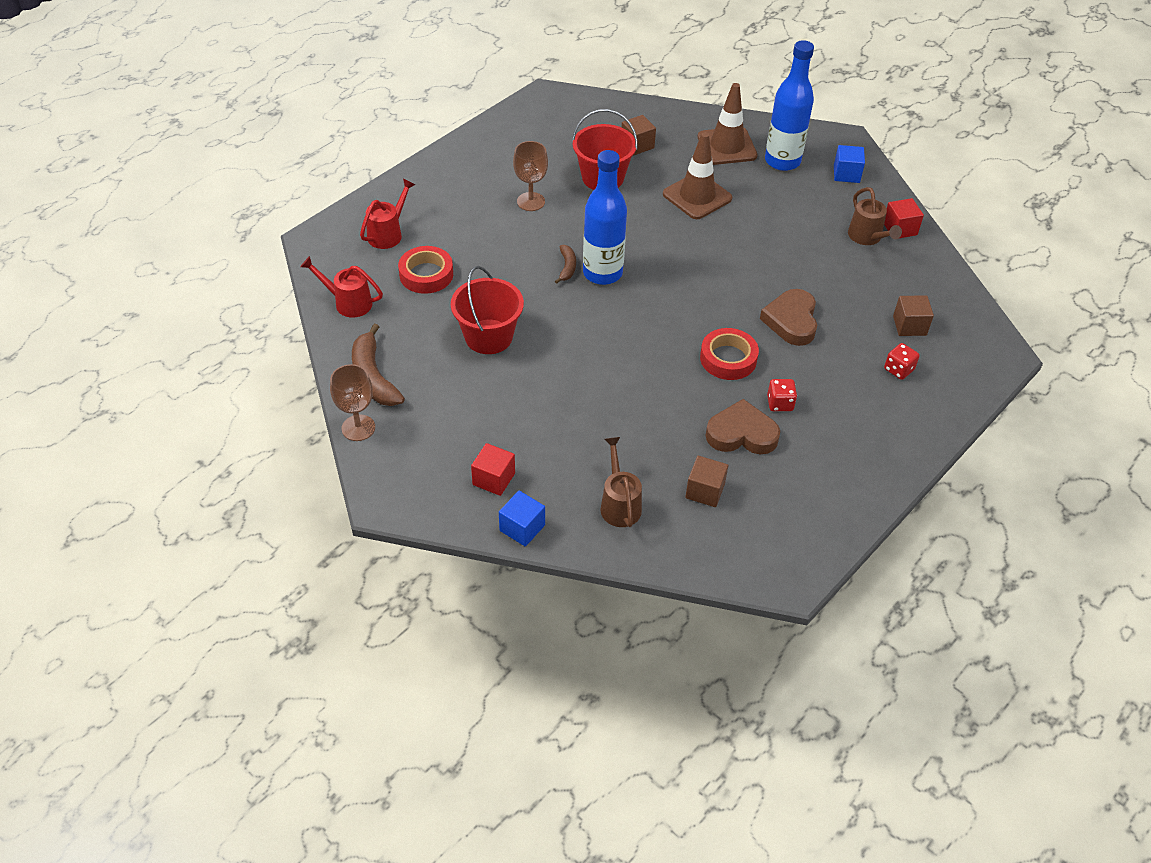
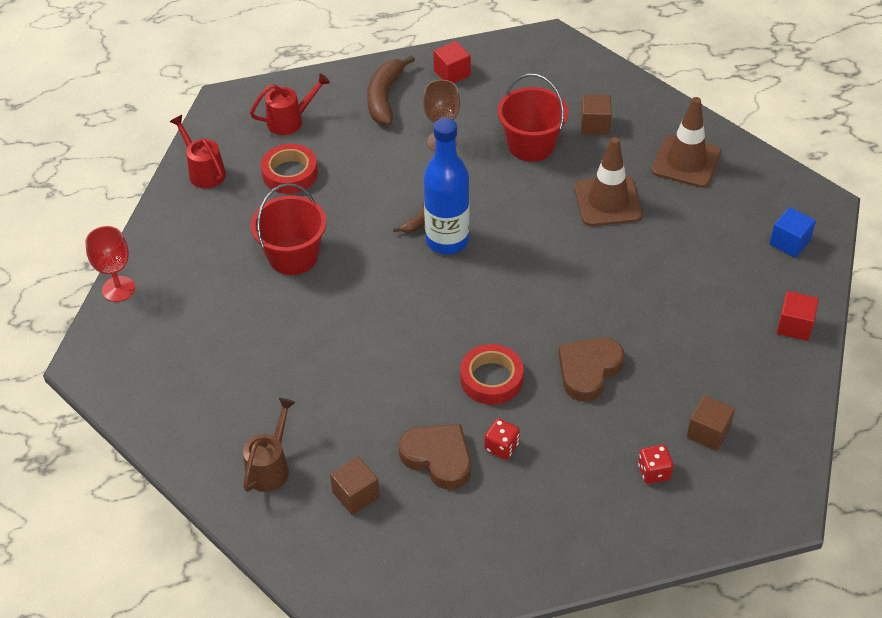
camera: 35 degrees right, 0 degrees up
(358, 428) = (118, 289): brown goblet -> red goblet
(373, 377) = (168, 249): brown banana -> brown banana (385, 97)
(493, 479) = (186, 389): red cube -> red cube (452, 73)
(522, 528) = (172, 445): blue cube -> none
(782, 161) = (731, 200): blue bottle -> none
(867, 237) = (749, 320): brown watering can -> none

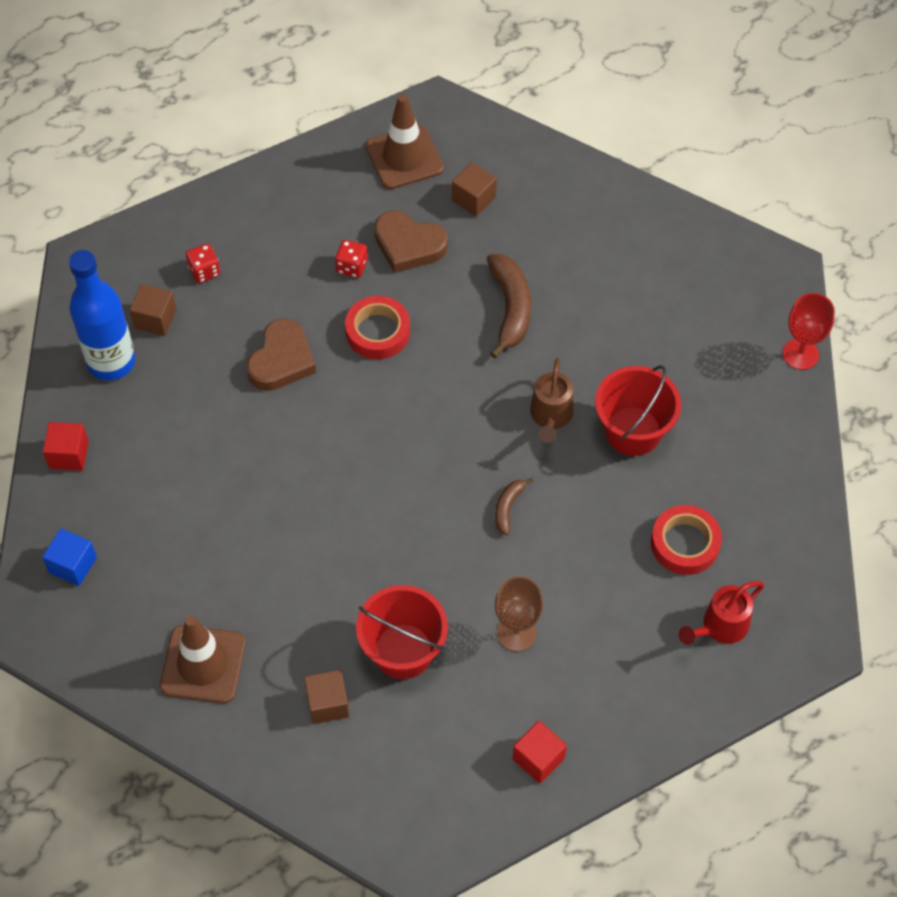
camera: 165 degrees right, 10 degrees up
(204, 171) = (788, 525): red watering can -> none
(270, 467) = (560, 207): brown watering can -> brown watering can (550, 417)
(385, 97) = (613, 694): brown banana -> brown banana (510, 308)
(447, 240) = (468, 486): blue bottle -> blue bottle (111, 362)
(608, 202) = (292, 580): brown traffic cone -> brown traffic cone (404, 157)

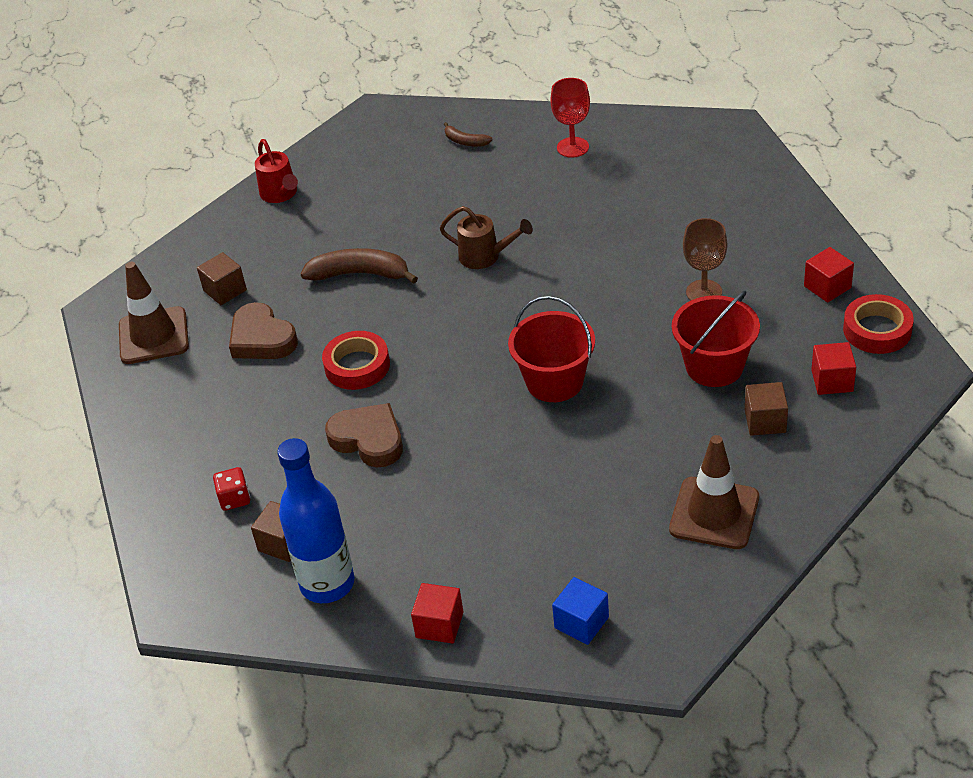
camera: 75 degrees left, 15 degrees down
(352, 267) = (272, 381): red dice -> none
(390, 766) = (832, 381): none -> red cube
(408, 245) = (262, 338): brown heart -> brown heart turned 105 degrees clockwise
(508, 507) = (575, 289): brown banana -> brown banana (465, 141)
(633, 431) = (513, 209): red bucket -> red bucket (554, 381)
(685, 543) = (630, 188): red tape -> red tape (877, 330)
(720, 627) = (711, 176): red watering can -> red watering can (280, 194)
(800, 354) = (461, 111): red goblet -> red goblet (572, 147)

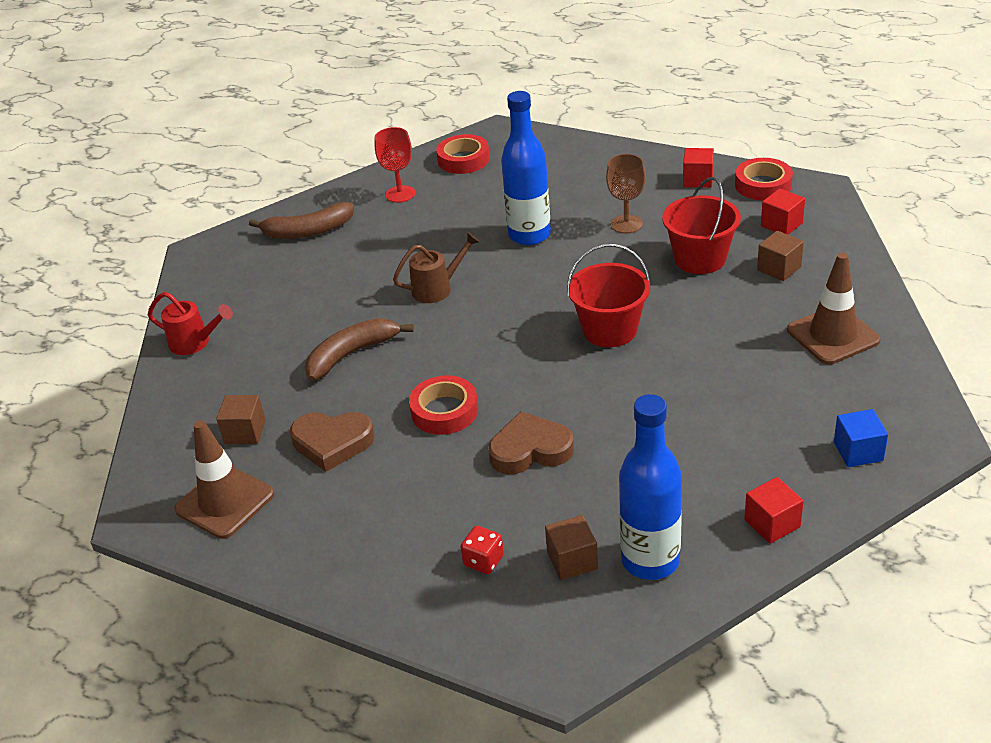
camera: 45 degrees left, 5 degrees down
(465, 141) = (308, 231): brown banana -> brown banana, size x1.86
(615, 252) = (529, 235): none -> blue bottle
(664, 142) = (463, 160): none -> red tape

